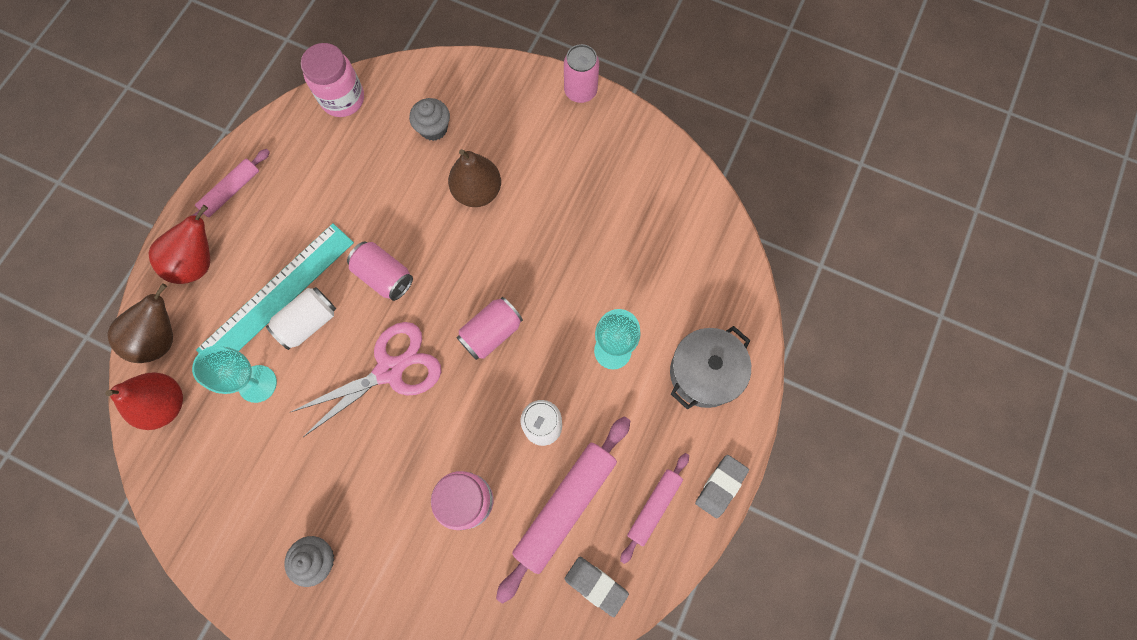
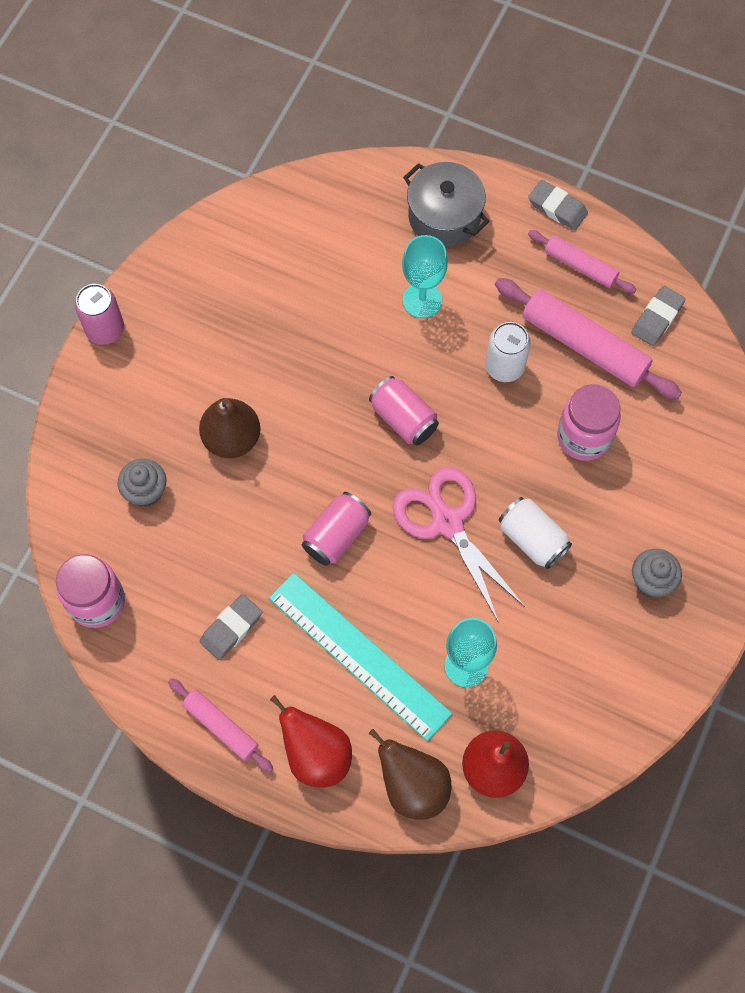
camera: 90 degrees left, 5 degrees down
(308, 322) = (392, 615): white can -> white can (532, 539)
(311, 196) = (231, 628): none -> grey eraser

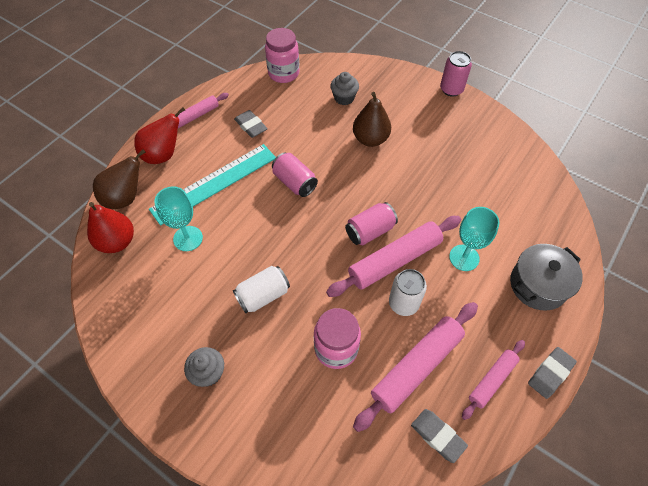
camera: 100 degrees right, 10 degrees down
(444, 383) = (394, 260): none -> pink rolling pin
(447, 522) = (288, 244): pink scissors -> none

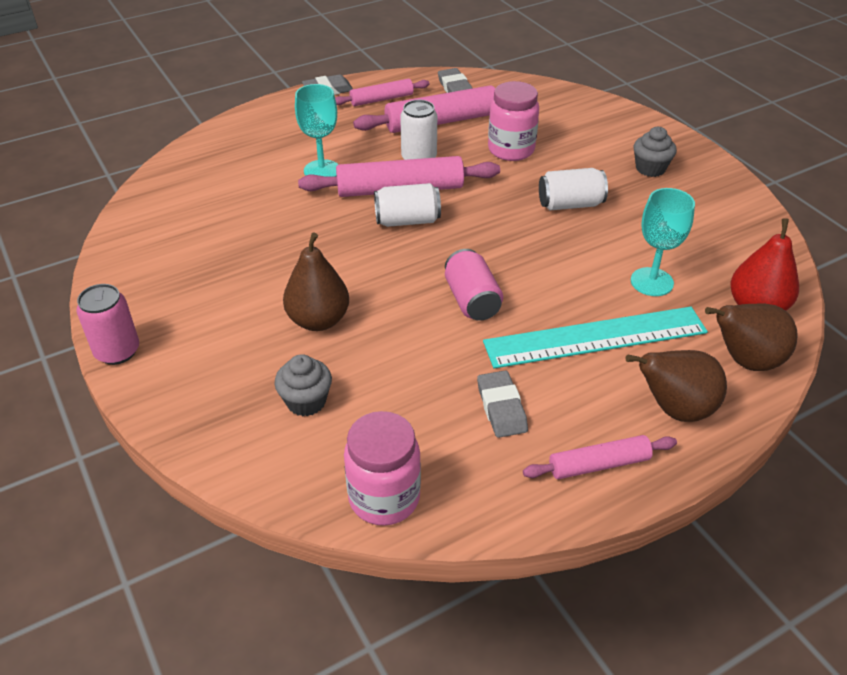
camera: 155 degrees left, 15 degrees down
(163, 155) = (674, 409): red pear -> brown pear
(370, 231) = (407, 220): pink can -> white can
(538, 285) = (271, 134): grey pot -> none

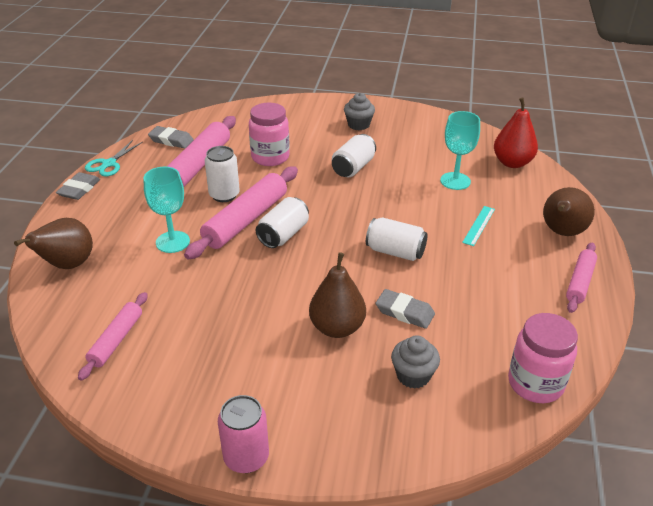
camera: 50 degrees left, 5 degrees down
(379, 82) = (109, 164): none -> turquoise scissors
(381, 99) = (132, 174): pink rolling pin -> pink rolling pin (116, 340)
(472, 300) = (395, 252): pink can -> white can
(501, 408) = (502, 292): grey eraser -> grey eraser (404, 312)
(595, 337) = (478, 225): turquoise ruler -> turquoise ruler, size x0.42
(745, 361) = (547, 190): brown pear -> brown pear (67, 265)

